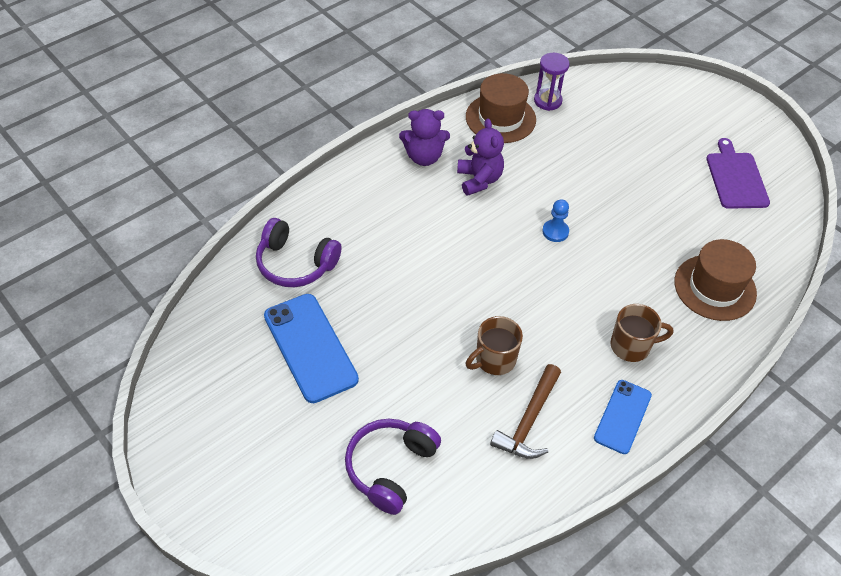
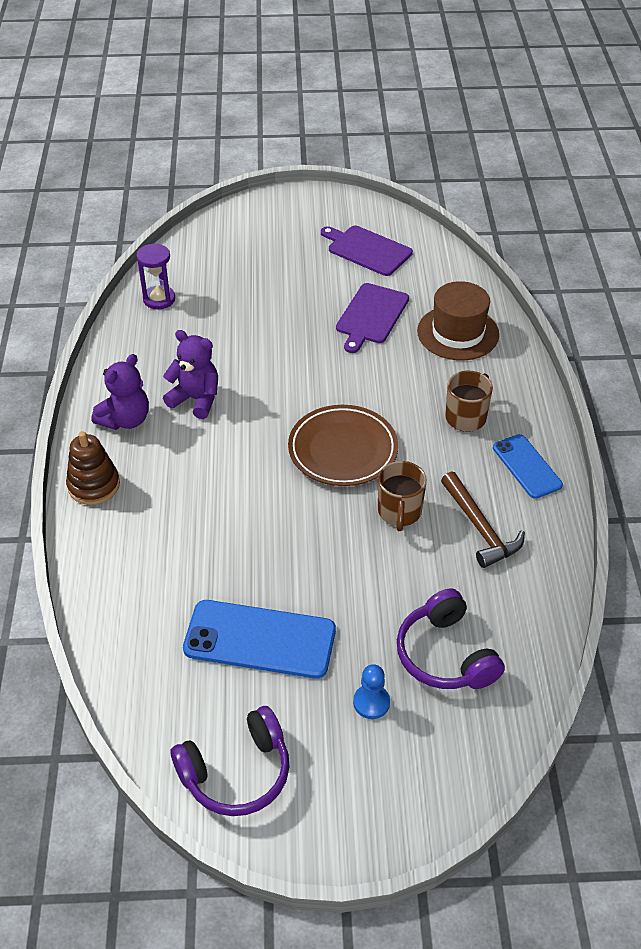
camera: 50 degrees left, 5 degrees down
(295, 263) = (148, 593): purple headphones -> purple headphones (236, 772)
(355, 179) = (94, 485): none -> brown stacking toy
(500, 118) = (142, 341): brown hat -> none
(519, 289) = (343, 450): none -> brown plate
(555, 231) = (306, 387): blue pawn -> blue pawn (371, 702)
(669, 223) = (371, 316): none -> purple cutting board

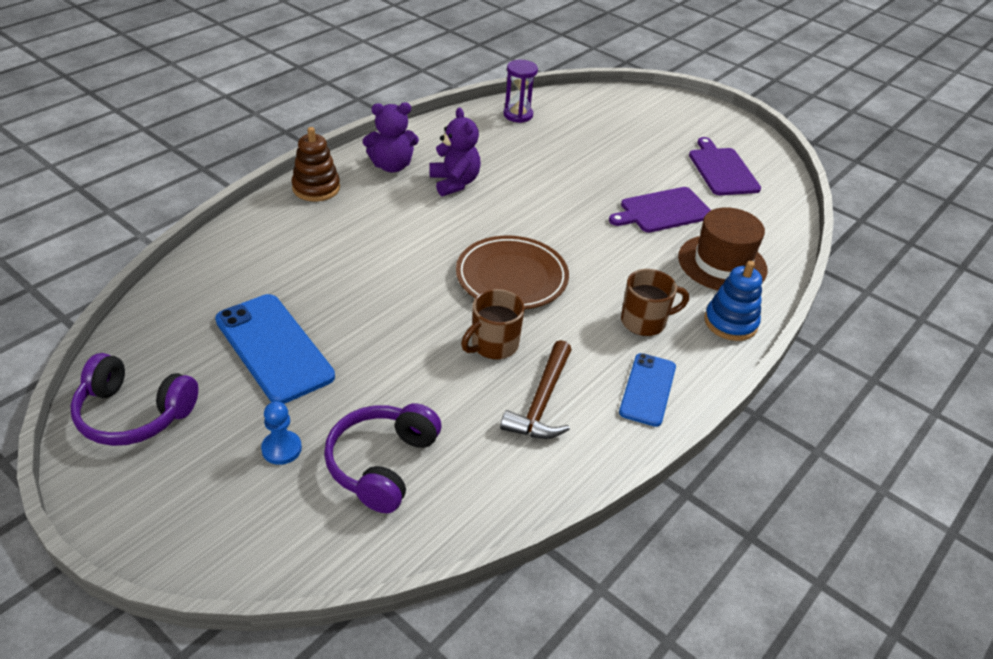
camera: 40 degrees right, 5 degrees down
(515, 377) = (730, 322): none -> blue stacking toy

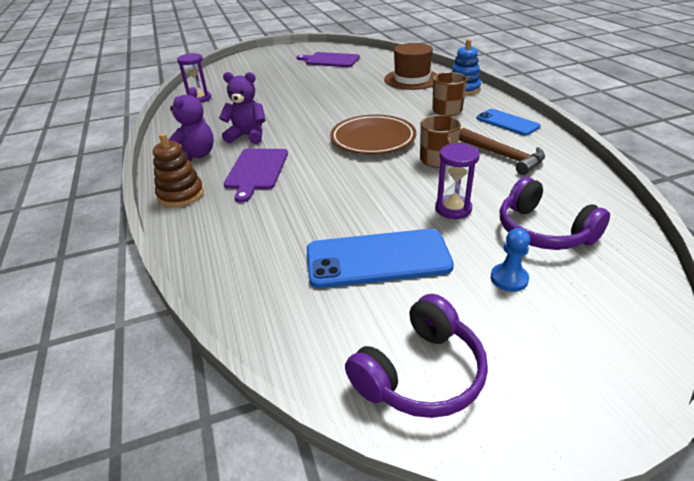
camera: 55 degrees left, 5 degrees down
(390, 381) = (453, 209): none -> purple hourglass
(663, 211) = (351, 82): purple cutting board -> purple cutting board (256, 171)

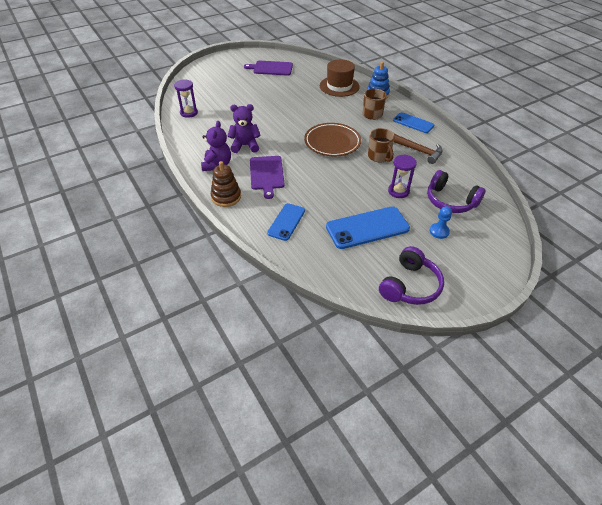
camera: 15 degrees left, 10 degrees up
(248, 236) = (286, 222): none -> blue phone

